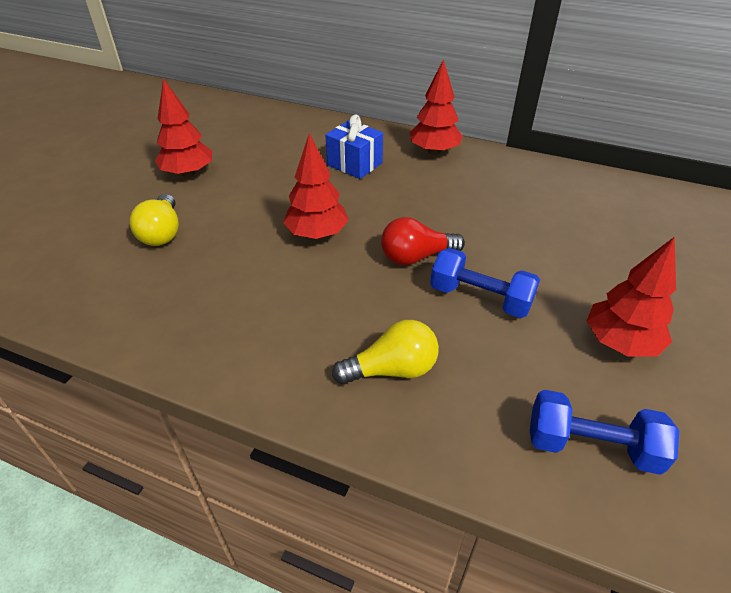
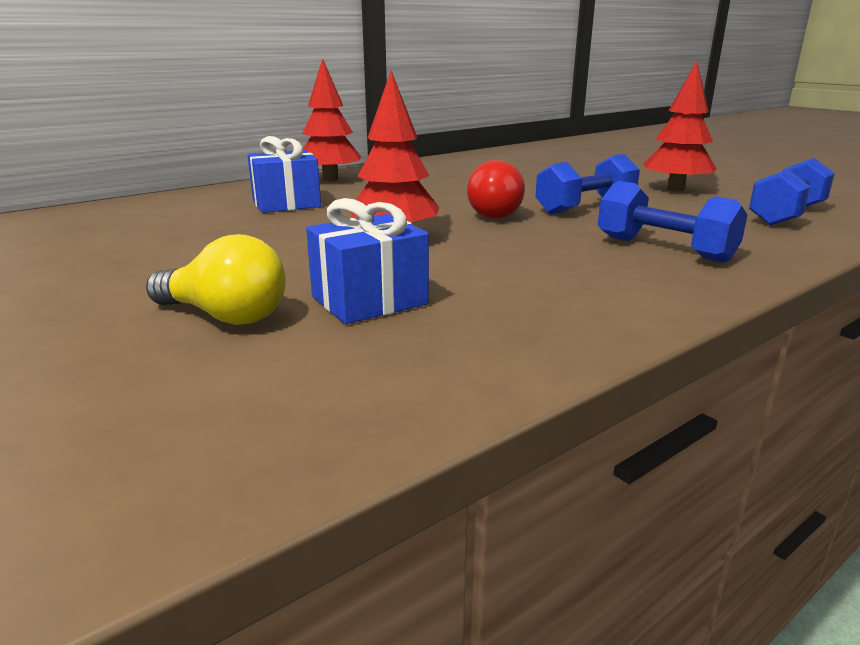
camera: 60 degrees left, 20 degrees down
(188, 173) = (94, 277): red tree -> none
(205, 267) = (369, 300): none -> blue gift
(392, 369) = (664, 249): yellow light bulb -> blue dumbbell

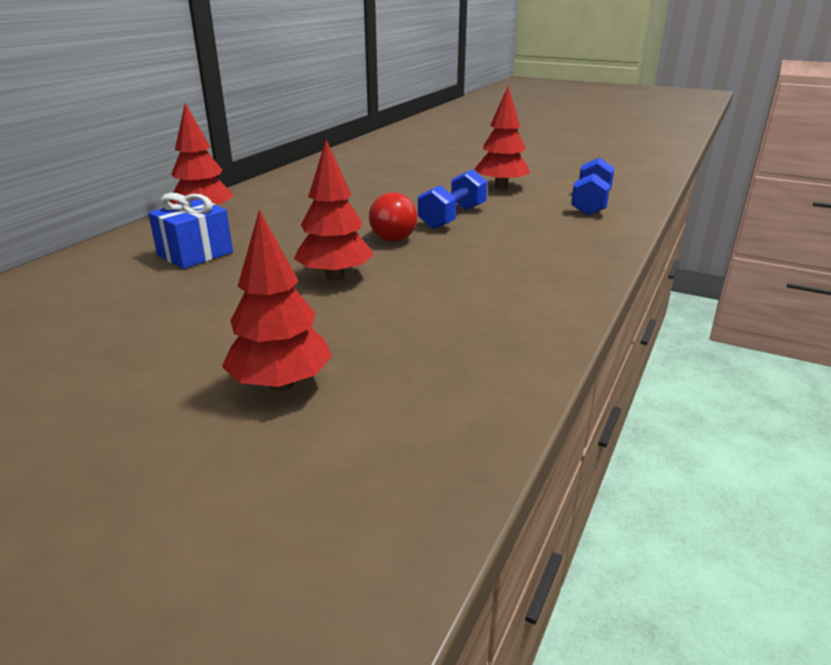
camera: 25 degrees left, 5 degrees up
(225, 316) = (281, 384): yellow light bulb -> red tree
(369, 300) = (378, 342): blue gift -> none
(664, 249) = (538, 251): blue dumbbell -> none

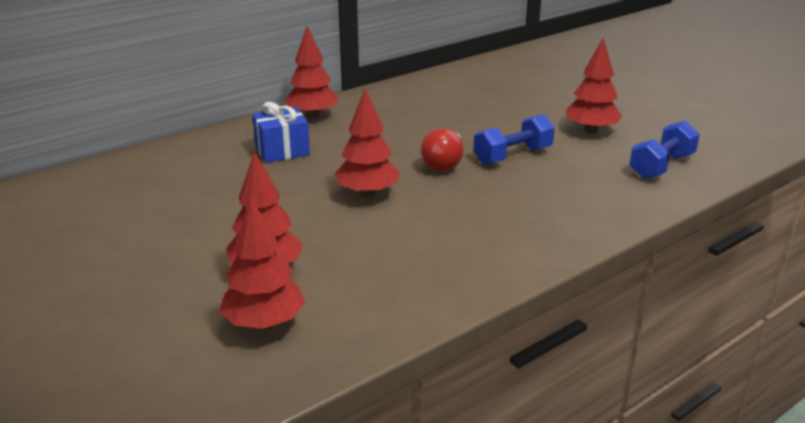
camera: 25 degrees right, 0 degrees up
(335, 452) = (264, 323): none -> red tree

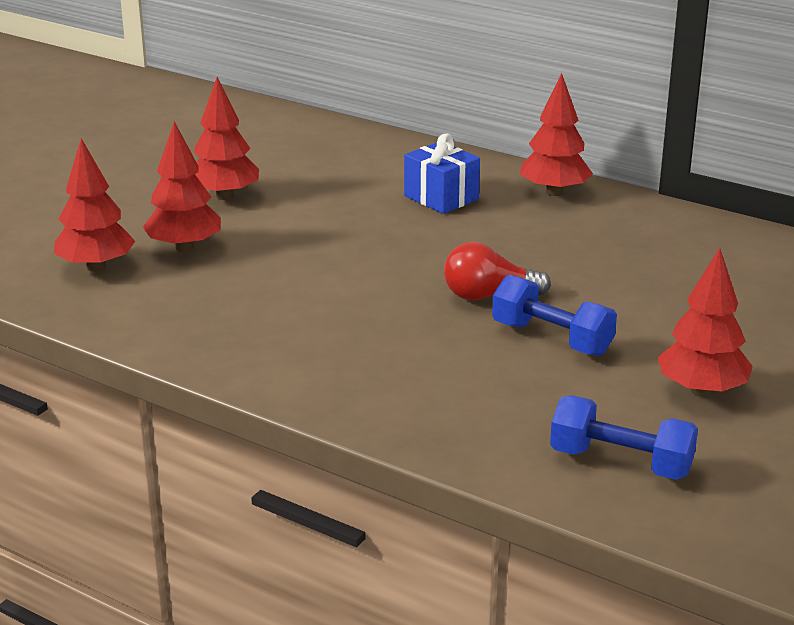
camera: 70 degrees right, 0 degrees up
(367, 193) = (372, 264): red tree -> red tree (225, 196)

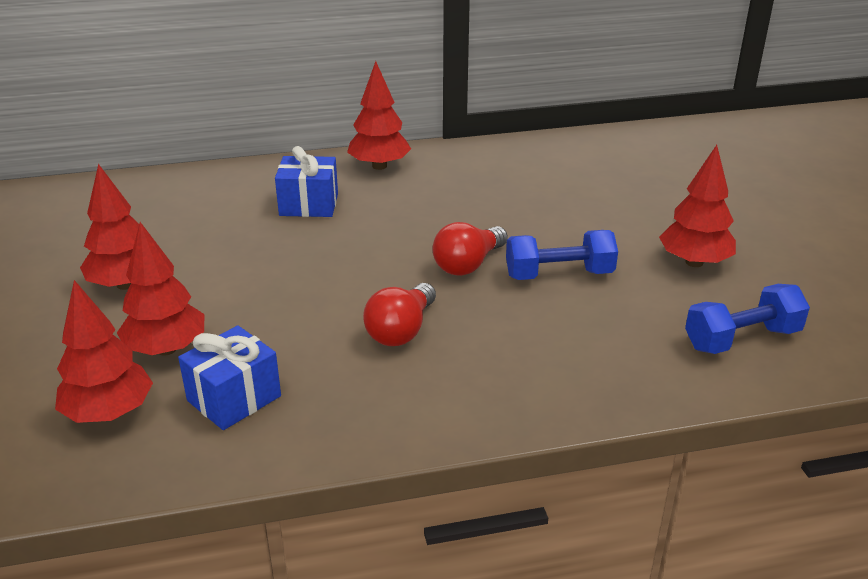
camera: 45 degrees left, 5 degrees up
(175, 296) = (234, 398): none -> blue gift
(352, 313) = (401, 331): none -> red light bulb

